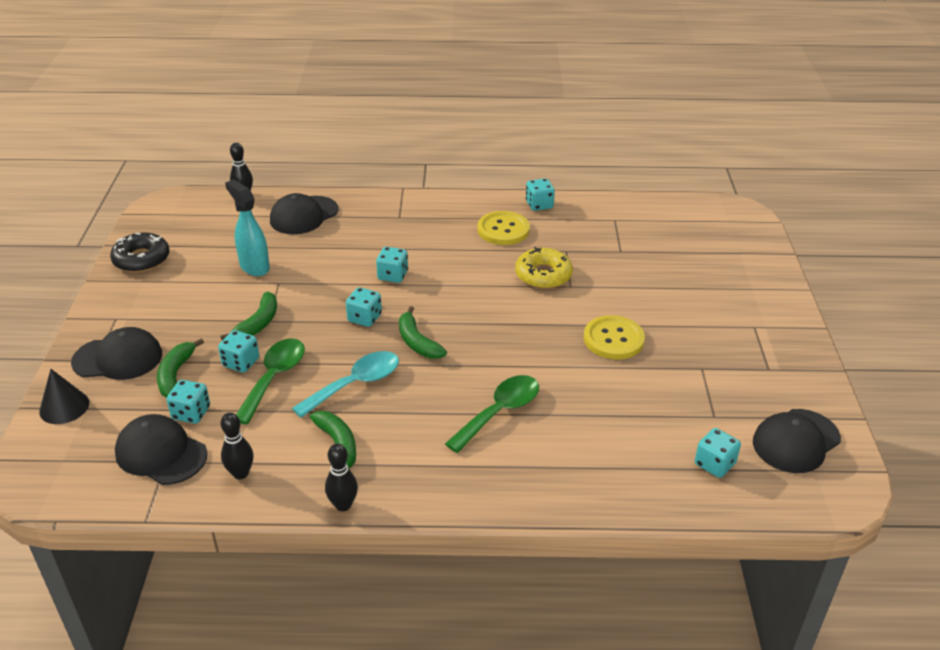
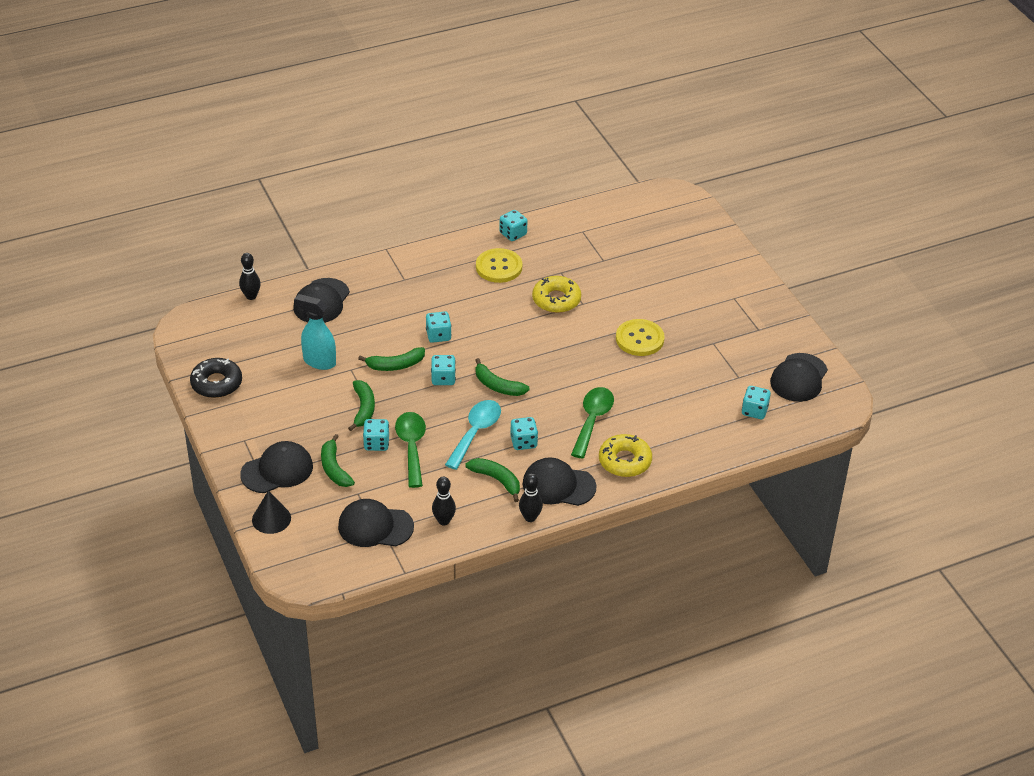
camera: 25 degrees left, 5 degrees up
(191, 413) = (372, 492): turquoise dice -> turquoise dice (523, 442)
(326, 291) = (395, 365): none -> green banana
(406, 476) = (558, 485): none -> black cap
(507, 473) = (625, 461): none -> yellow donut

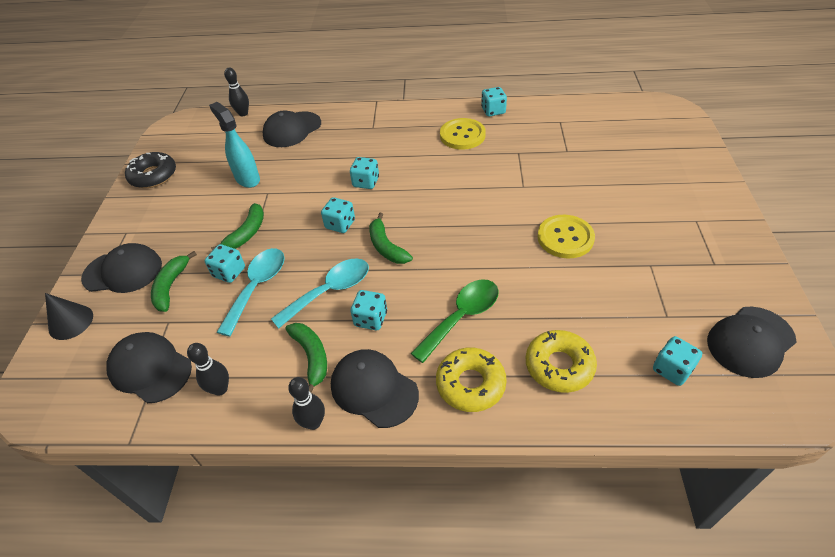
camera: 30 degrees right, 5 degrees up
(395, 365) = (307, 199): green banana -> none
(411, 447) = (257, 287): green spoon -> turquoise spoon
(556, 300) = (498, 176): yellow donut -> yellow donut (559, 366)

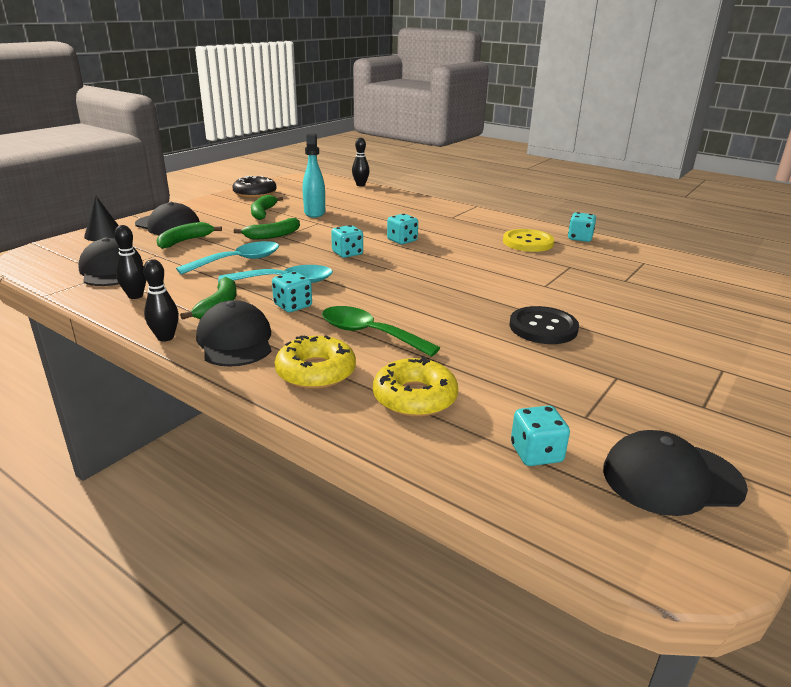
camera: 30 degrees right, 20 degrees down
(229, 272) = (231, 248): turquoise dice -> none
(292, 130) = (384, 201): black cap -> none
(386, 247) = (366, 276): green banana -> green banana (263, 213)
(462, 317) = (369, 334): green spoon -> green spoon turned 135 degrees counterclockwise
(565, 238) = (543, 327): yellow button -> black button

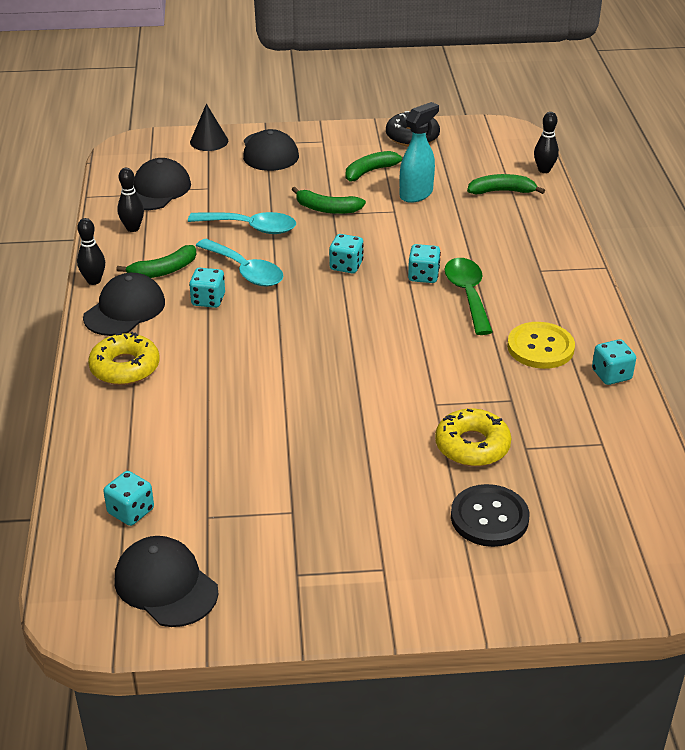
camera: 50 degrees right, 10 degrees up
(185, 241) = (251, 180): green banana -> green banana (502, 191)
(369, 334) = (209, 359): green spoon -> green spoon (468, 294)
(414, 397) = (142, 426): yellow donut -> yellow donut (472, 446)
(543, 327) = (337, 438): black button -> black button (489, 517)

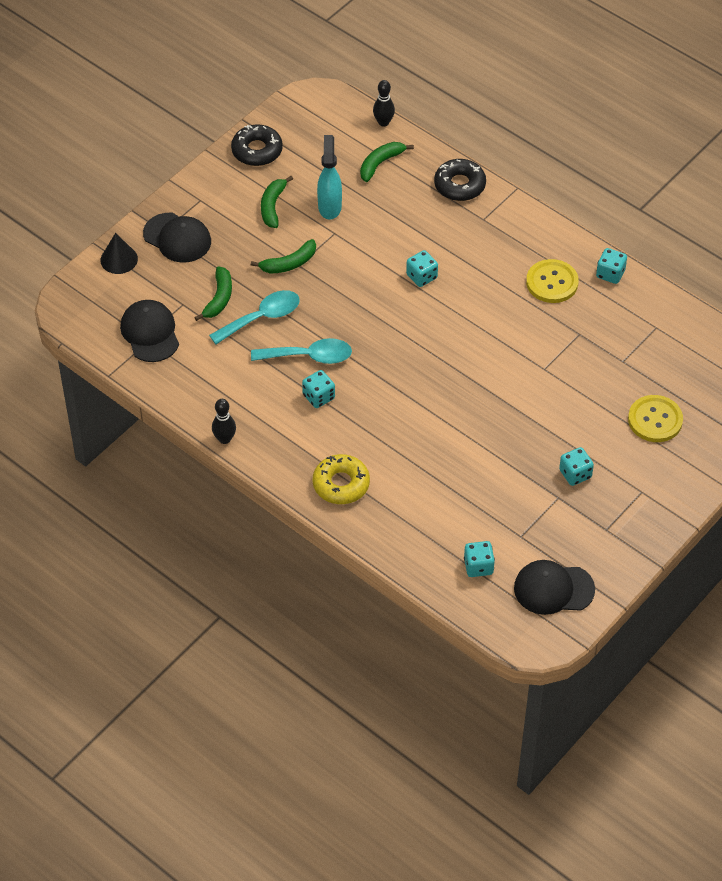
camera: 45 degrees left, 15 degrees up
(125, 310) = (278, 445): black cap -> none
(133, 228) = (184, 378): black bowling pin -> none
(164, 271) = (257, 396): green banana -> green banana (219, 298)
(346, 266) = (365, 304): turquoise dice -> turquoise dice (575, 474)
(468, 294) = (465, 272): green spoon -> none
(472, 446) = (595, 381): yellow donut -> none
(489, 517) = (655, 420): black button -> yellow button
(552, 238) = (459, 185): none -> black donut

